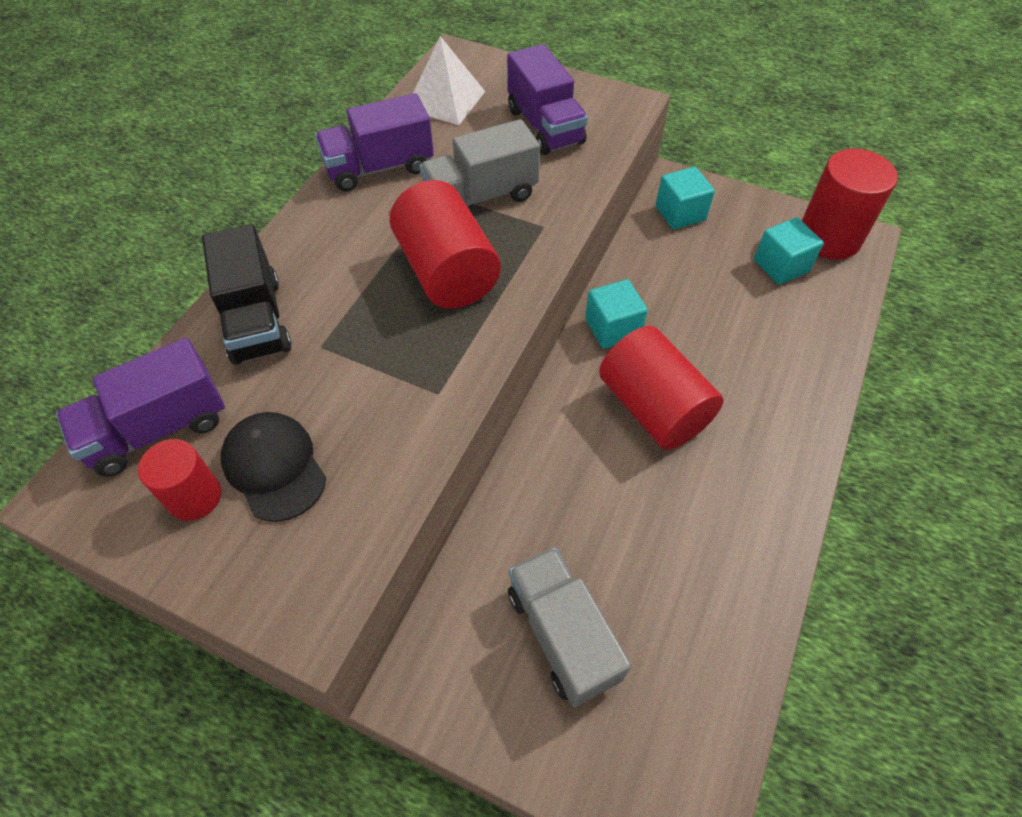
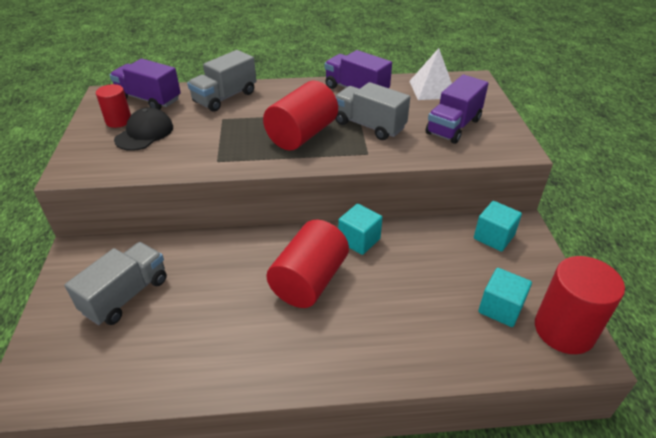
camera: 60 degrees right, 15 degrees down
(256, 320) = (225, 97): black truck -> grey truck

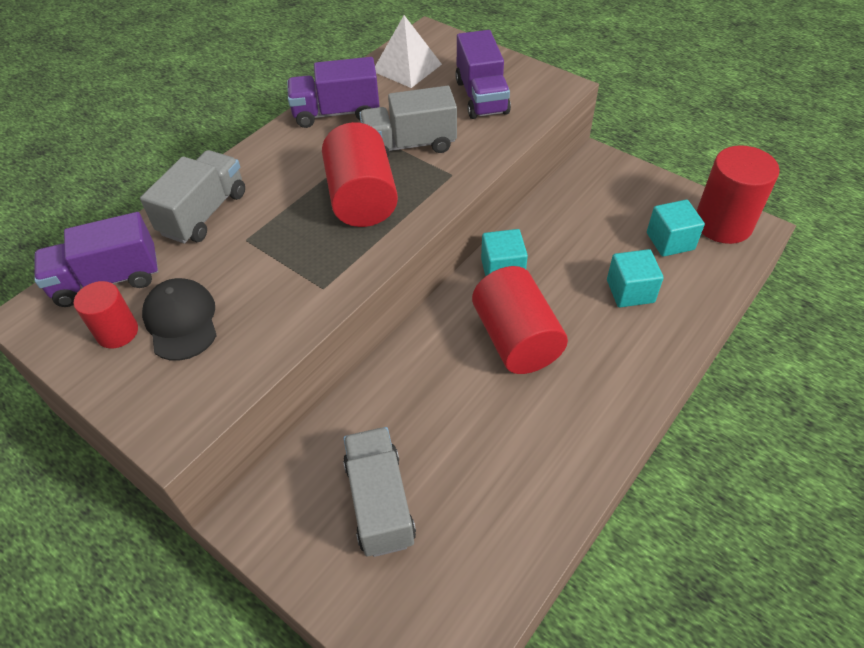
camera: 45 degrees left, 10 degrees up
(225, 97) = (204, 213): grey truck -> grey truck turned 150 degrees counterclockwise
(493, 237) = (593, 185): turquoise cube -> turquoise cube (630, 291)

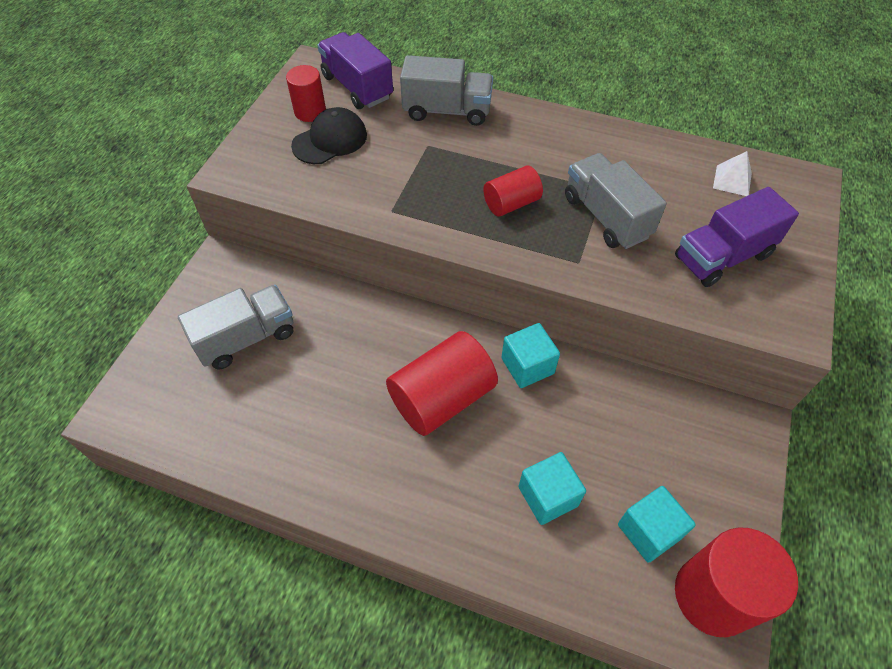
camera: 70 degrees right, 5 degrees up
(336, 113) = (622, 149): purple truck -> none
(361, 198) = (511, 203): red cylinder -> red cylinder, size x0.57
(407, 67) = (732, 180): white pyramid -> white pyramid, size x0.60

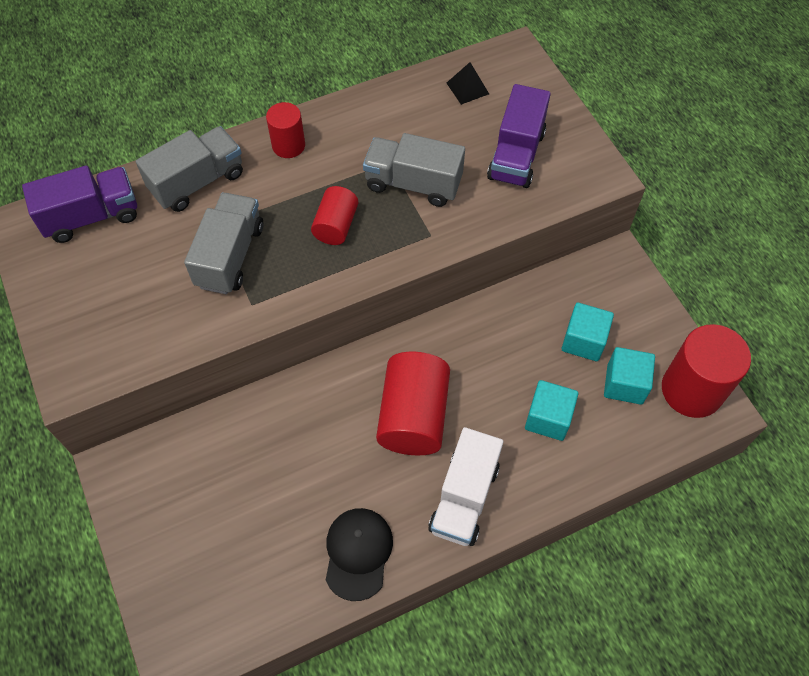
camera: 45 degrees left, 5 degrees up
(246, 338) = (216, 506): grey truck -> grey truck (230, 256)
(310, 111) = (76, 271): red cylinder -> red cylinder (288, 145)
(330, 140) = (127, 284): black cap -> black cap (358, 553)
(357, 87) = (92, 217): purple truck -> purple truck turned 150 degrees clockwise
(412, 493) = (464, 498): none -> white truck
(527, 366) = (446, 341): turquoise cube -> turquoise cube (583, 341)
(732, 180) = (467, 88): white pyramid -> black pyramid

